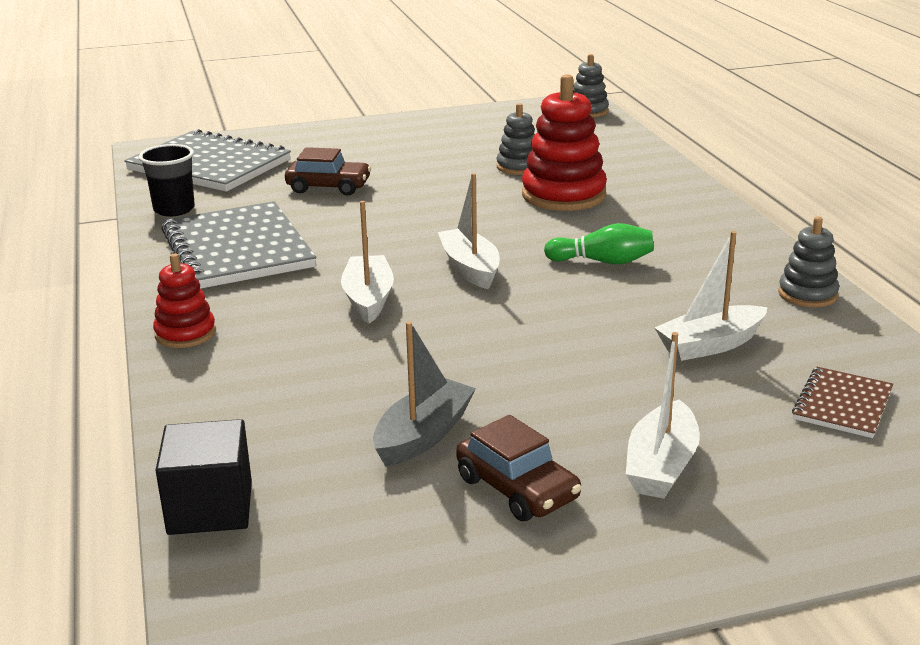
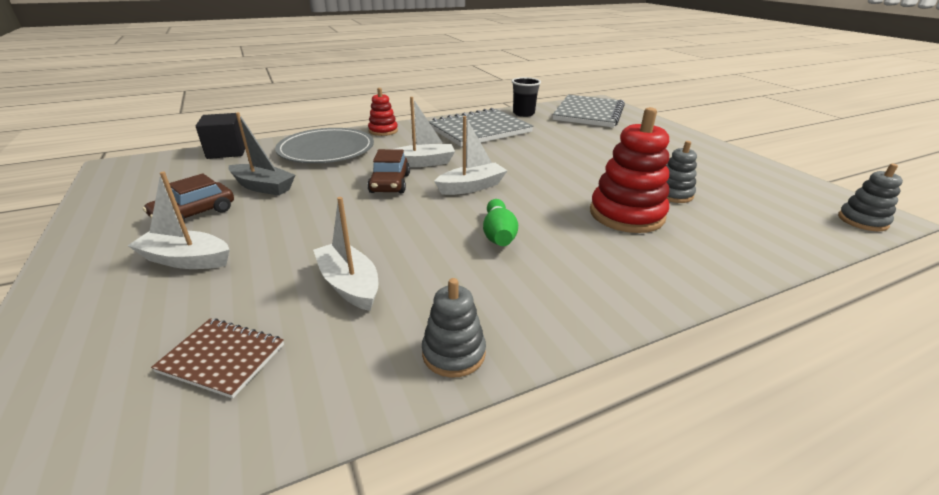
camera: 80 degrees right, 5 degrees up
(262, 387) = (326, 150): none -> grey plate
(328, 187) = (579, 140): brown car -> brown car (390, 183)

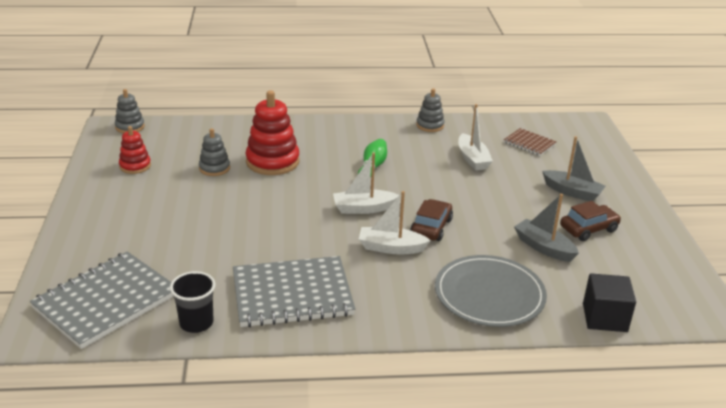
camera: 160 degrees left, 0 degrees up
(186, 260) = (572, 192): white boat -> grey boat
(383, 131) = (415, 322): red stacking toy -> red stacking toy (135, 166)

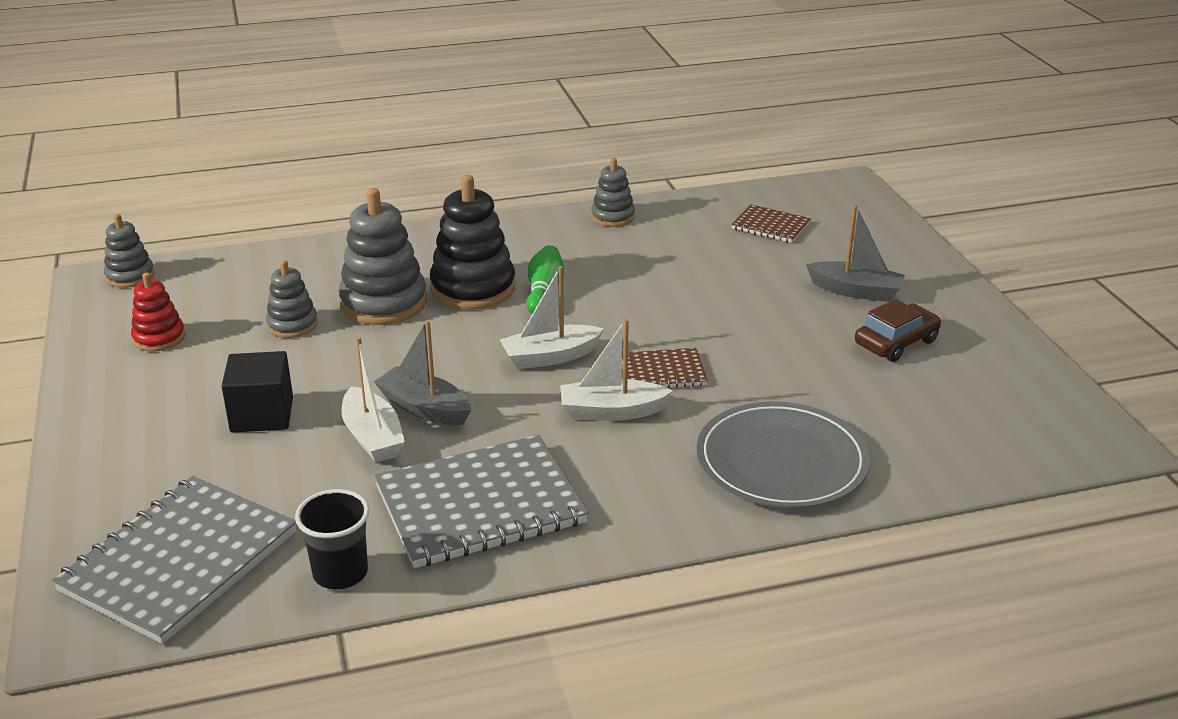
camera: 10 degrees left, 0 degrees up
(272, 162) = (383, 303): red stacking toy -> grey stacking toy
(329, 160) = (473, 288): none -> black stacking toy
(431, 227) = (663, 372): brown car -> brown notebook
(472, 159) = (693, 260): white boat -> white boat (372, 437)
(544, 247) = (839, 379): grey boat -> grey boat (424, 408)
(604, 317) = (959, 470): black cube -> black cube (262, 415)

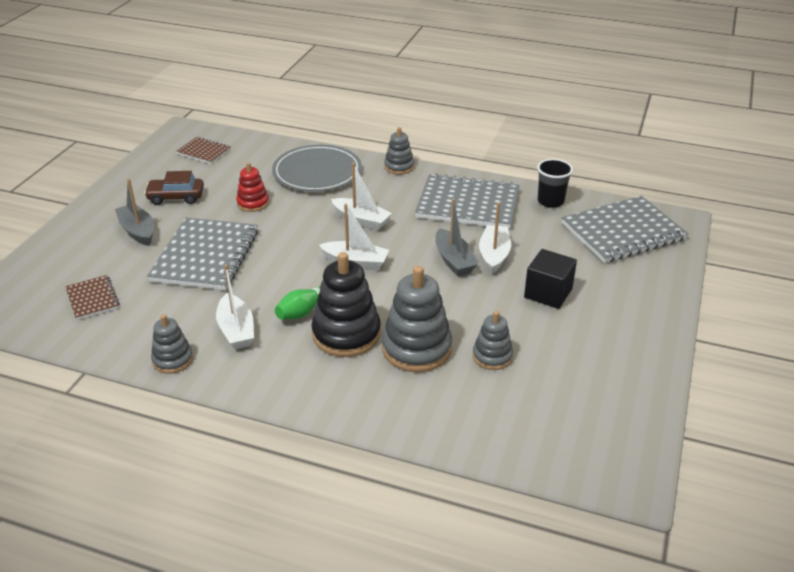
camera: 145 degrees left, 5 degrees up
(130, 276) = (599, 476): grey stacking toy -> grey stacking toy (399, 167)
(159, 338) = (593, 386): red stacking toy -> red stacking toy (253, 203)
(590, 253) = (236, 330): none -> white boat
(663, 372) = (309, 229): brown notebook -> brown notebook (204, 152)
(733, 297) = (205, 256): none -> grey notebook

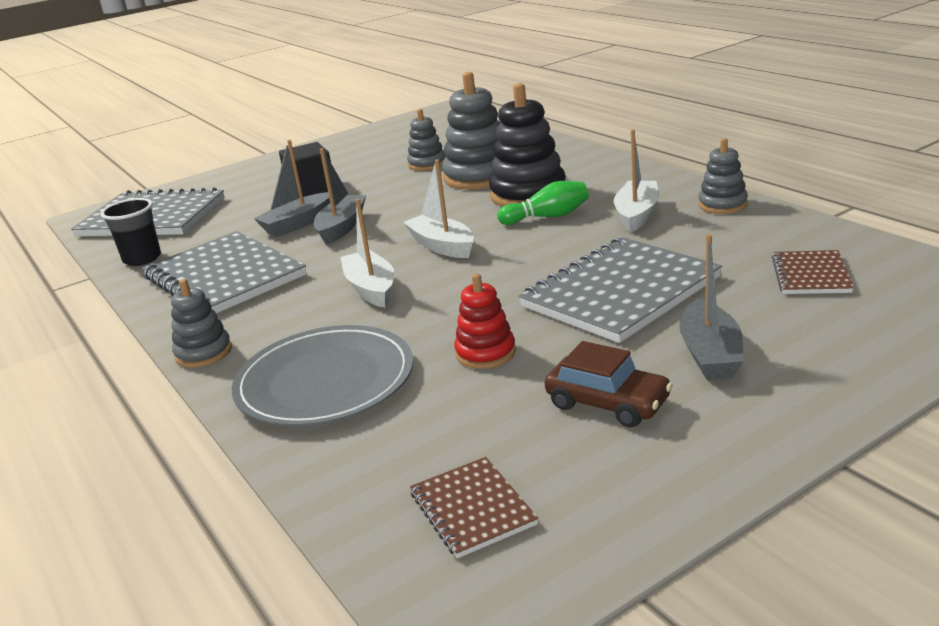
camera: 140 degrees left, 10 degrees down
(494, 255) = (297, 224): white boat -> grey boat

